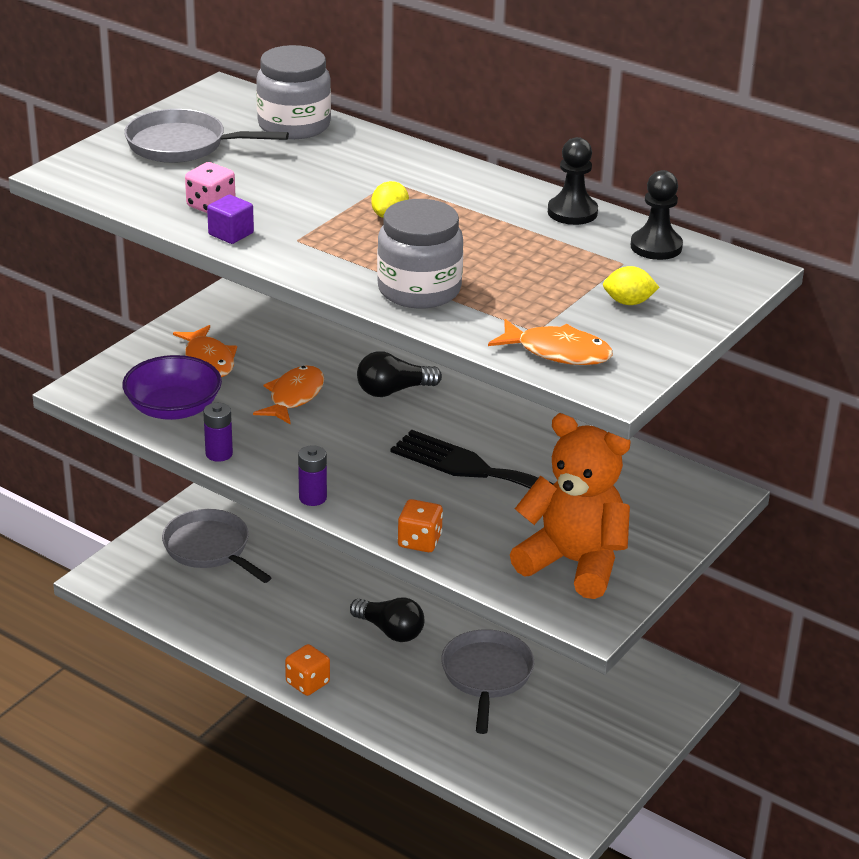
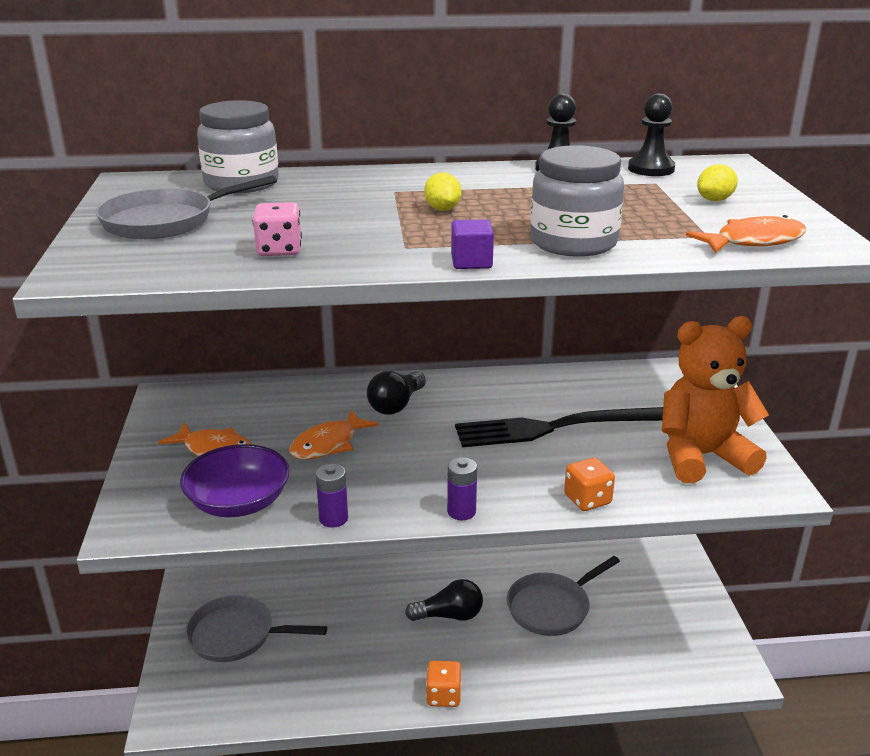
camera: 40 degrees left, 5 degrees down
(231, 234) = (340, 262): purple cube -> purple cube (471, 262)
(294, 397) = (328, 444): orange fish -> orange fish turned 120 degrees counterclockwise
(486, 676) = (552, 607): grey pan -> grey pan turned 90 degrees counterclockwise

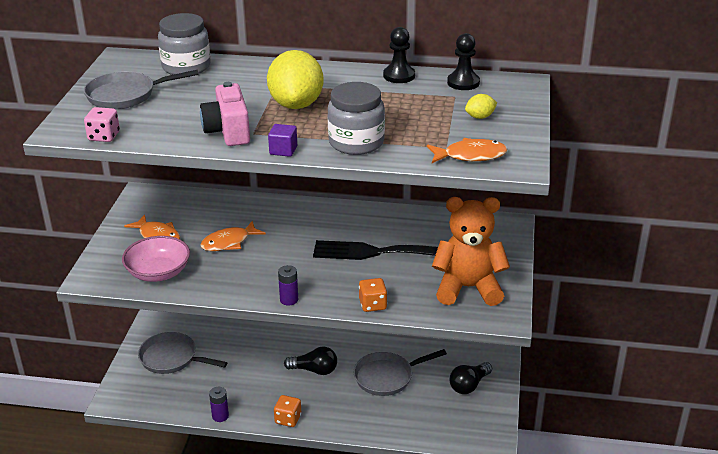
camera: 15 degrees right, 5 degrees up
(238, 502) = (158, 272): purple bowl -> pink bowl
(279, 250) = (179, 127): pink dice -> pink dice (104, 136)
(333, 518) = (209, 291): purple battery -> purple battery (220, 416)
(364, 248) = (228, 131): none -> pink camera
(396, 405) = (285, 221): black light bulb -> black light bulb (469, 385)
(442, 209) = (296, 104): yellow lemon -> yellow lemon, size x2.33

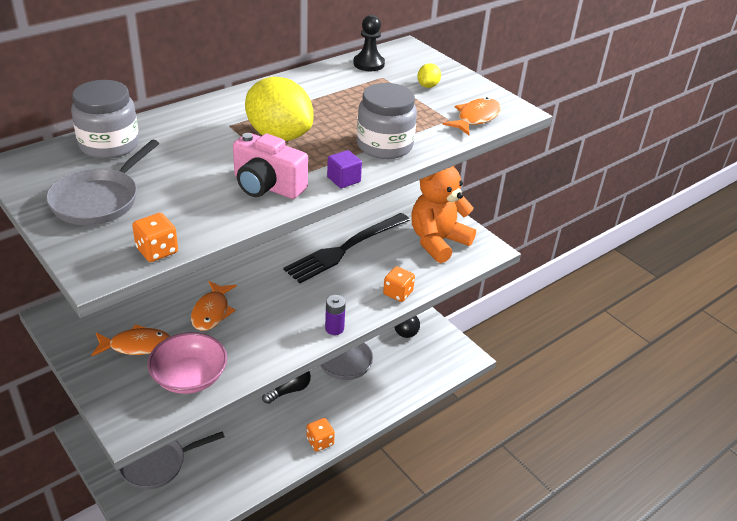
camera: 50 degrees left, 5 degrees up
(104, 136) = (157, 251): pink dice -> orange dice
(220, 416) = (265, 479): purple battery -> none
(399, 76) = (313, 77): black pawn -> none

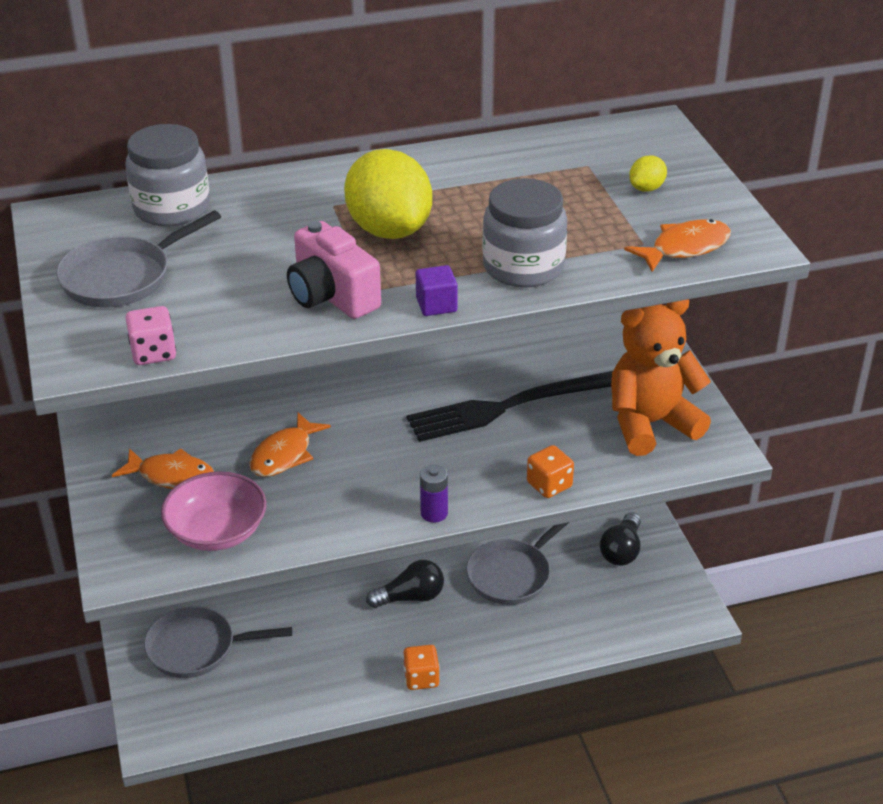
camera: 25 degrees right, 0 degrees up
(157, 251) = (153, 353): orange dice -> pink dice
(369, 64) = (581, 142): black pawn -> none

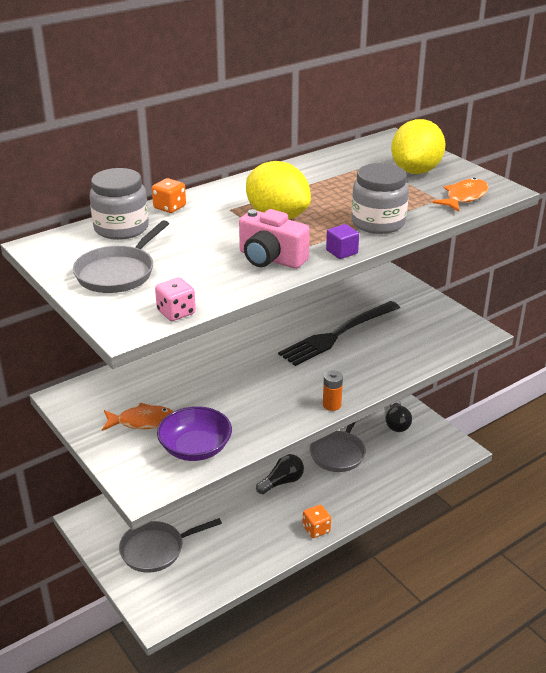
camera: 20 degrees left, 5 degrees down
(217, 531) = (195, 448): pink bowl -> purple bowl
(284, 454) = (212, 392): orange fish -> none
(434, 513) = (332, 405): purple battery -> orange battery
(549, 485) = (392, 373): orange dice -> orange dice (169, 207)
(646, 188) = (416, 171): yellow lemon -> yellow lemon, size x2.33
(650, 424) = (429, 327): orange teddy bear -> none

